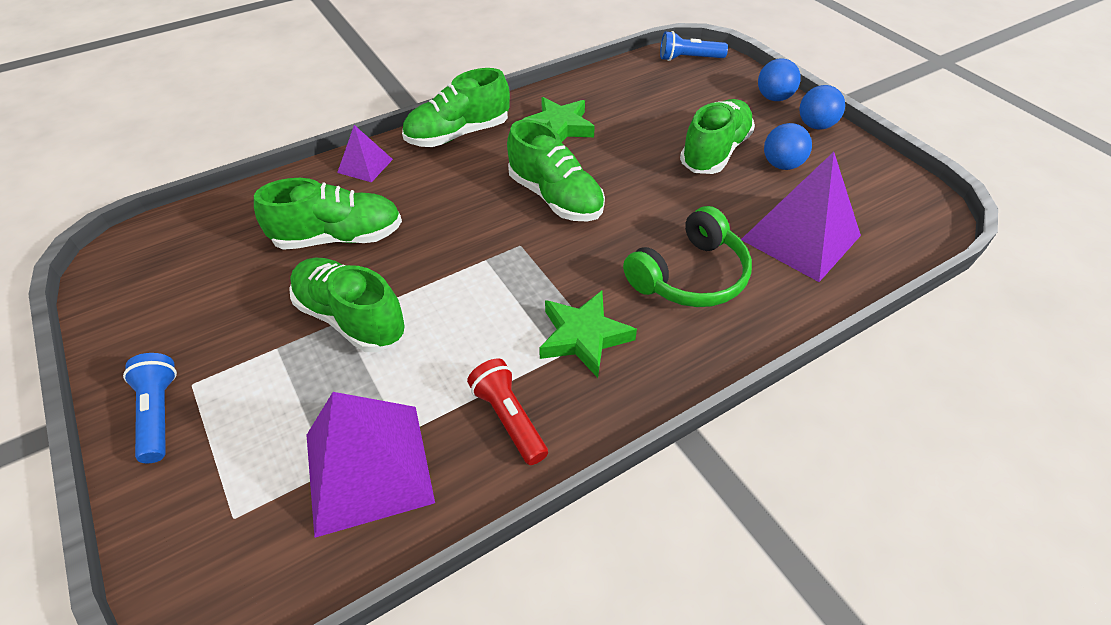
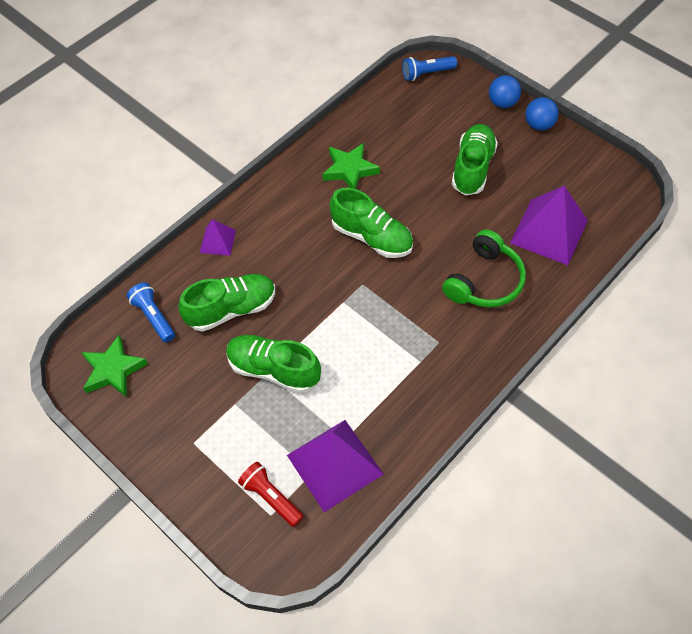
camera: 15 degrees left, 10 degrees up
(159, 414) = (185, 467): blue flashlight -> blue flashlight (153, 317)
(458, 134) = (275, 194): green shoe -> none
(508, 418) = (405, 411): red flashlight -> red flashlight (270, 497)
(583, 337) = (430, 344): green star -> green star (113, 370)
(781, 165) = (522, 169): blue ball -> none

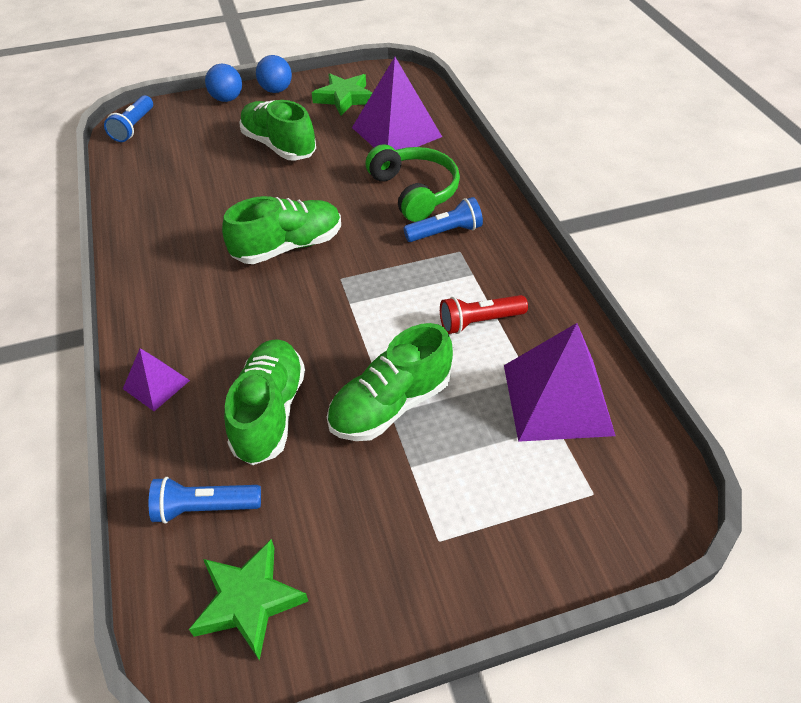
camera: 60 degrees left, 10 degrees down
(270, 497) = (569, 483): red flashlight -> red flashlight (479, 322)
(349, 170) = (185, 227): green star -> green star (344, 98)
(453, 323) = (445, 232): none -> blue flashlight

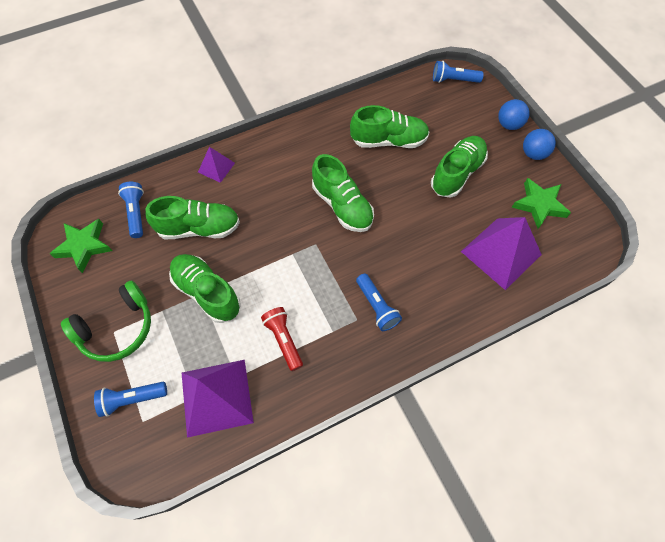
camera: 80 degrees right, 15 degrees up
(201, 193) = (388, 141): none -> green shoe
(414, 191) = (422, 278): green headphones -> green headphones (117, 328)
(558, 508) = (132, 399): none -> blue flashlight

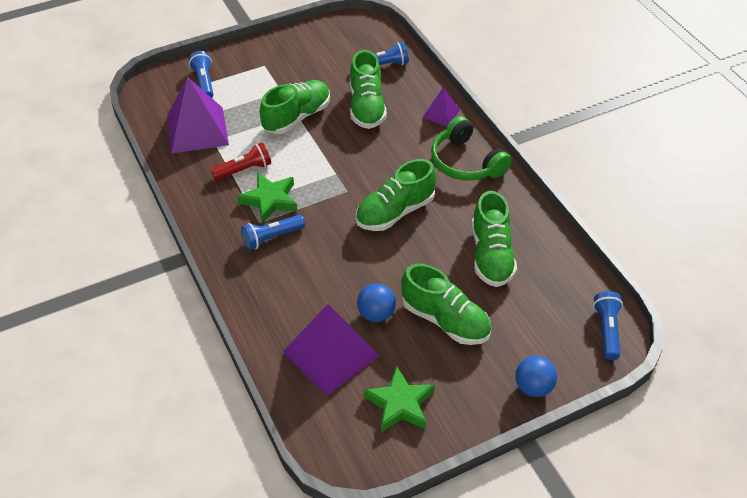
camera: 90 degrees right, 15 degrees down
(84, 246) = (348, 38): green star -> green star (270, 200)
(117, 328) = (267, 67): green headphones -> green headphones (466, 162)
(533, 154) = (484, 410): blue ball -> blue ball (376, 314)

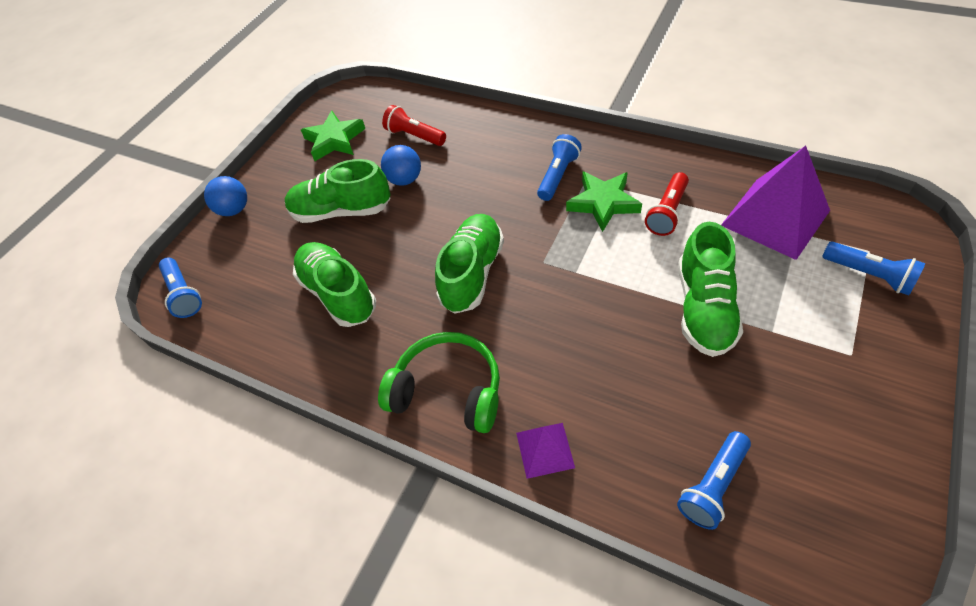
camera: 150 degrees right, 5 degrees up
(331, 353) = (414, 136): purple pyramid -> red flashlight
(366, 107) = (647, 386): green shoe -> none

